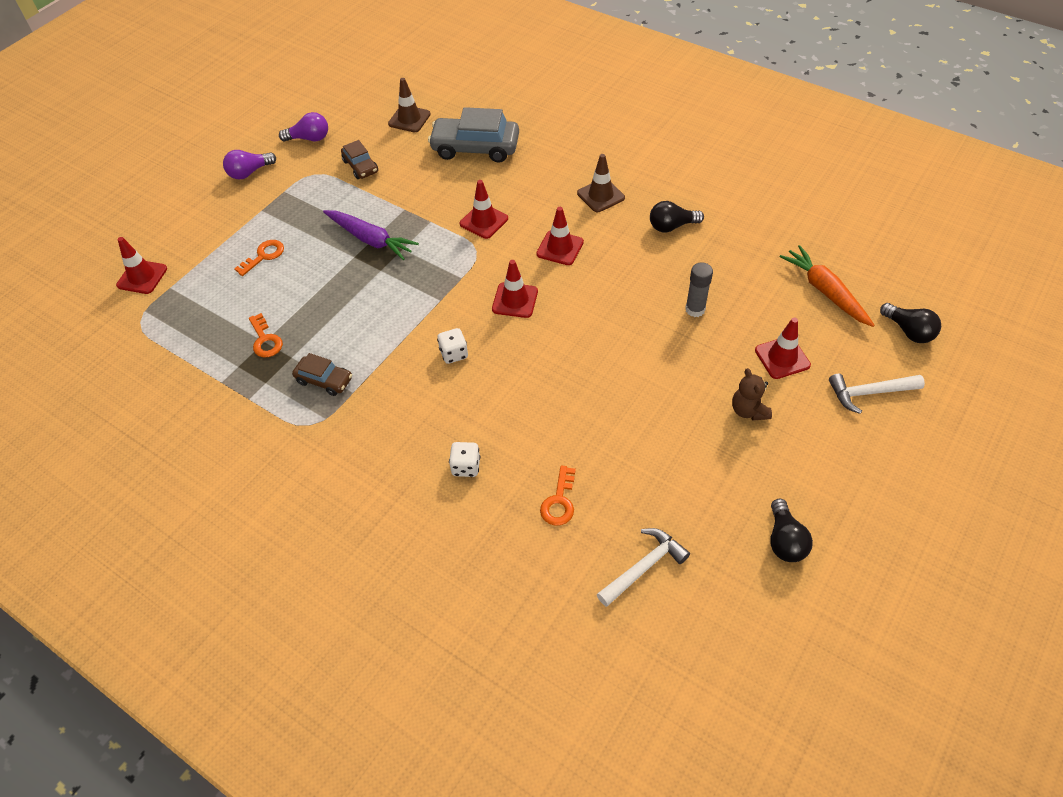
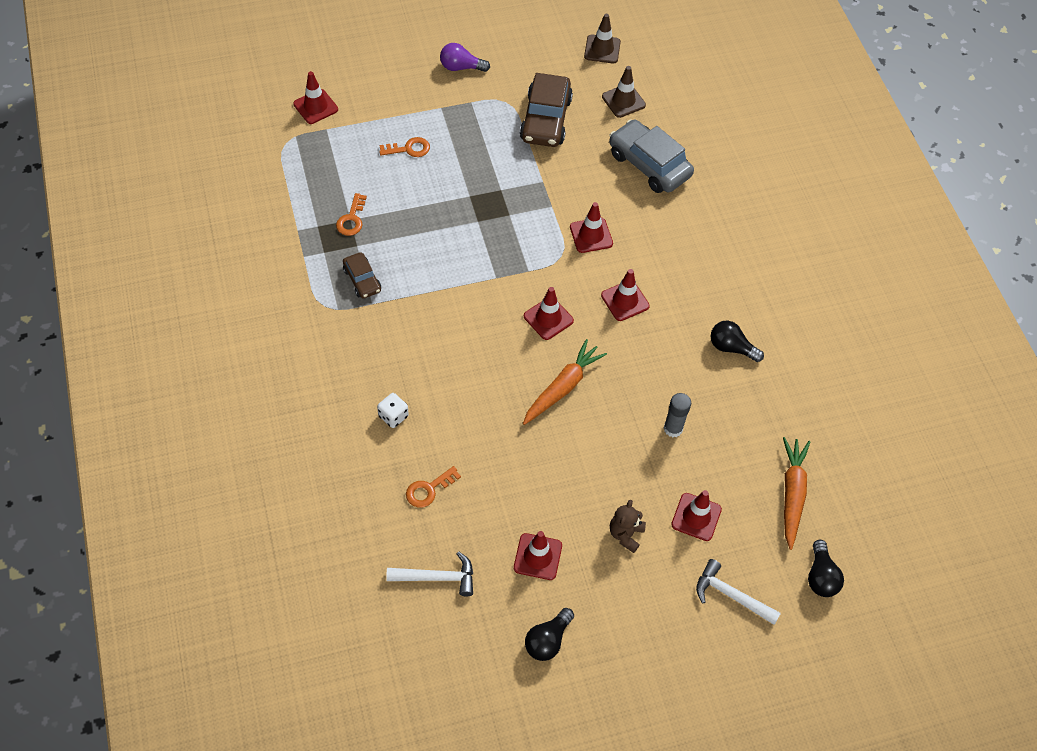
camera: 35 degrees right, 5 degrees up
(309, 138) = (531, 66): purple light bulb -> none
(360, 166) = (546, 119): brown car -> brown car, size x1.84
(370, 239) = (494, 190): purple carrot -> none
(454, 354) = (465, 327): white dice -> none
(581, 341) = (562, 387): none -> orange carrot
(600, 195) = (703, 279): brown traffic cone -> brown traffic cone (602, 49)
(704, 482) = (538, 556): none -> red traffic cone

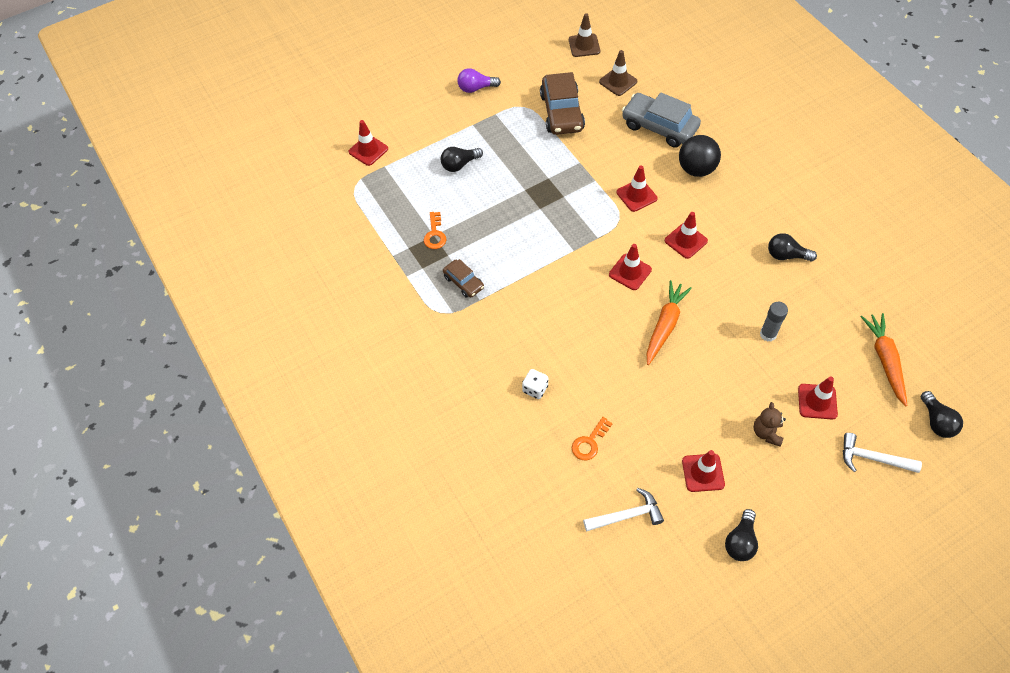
camera: 10 degrees left, 0 degrees up
(409, 149) = (459, 164): orange key -> black light bulb
(671, 224) = (696, 169): none -> black ball

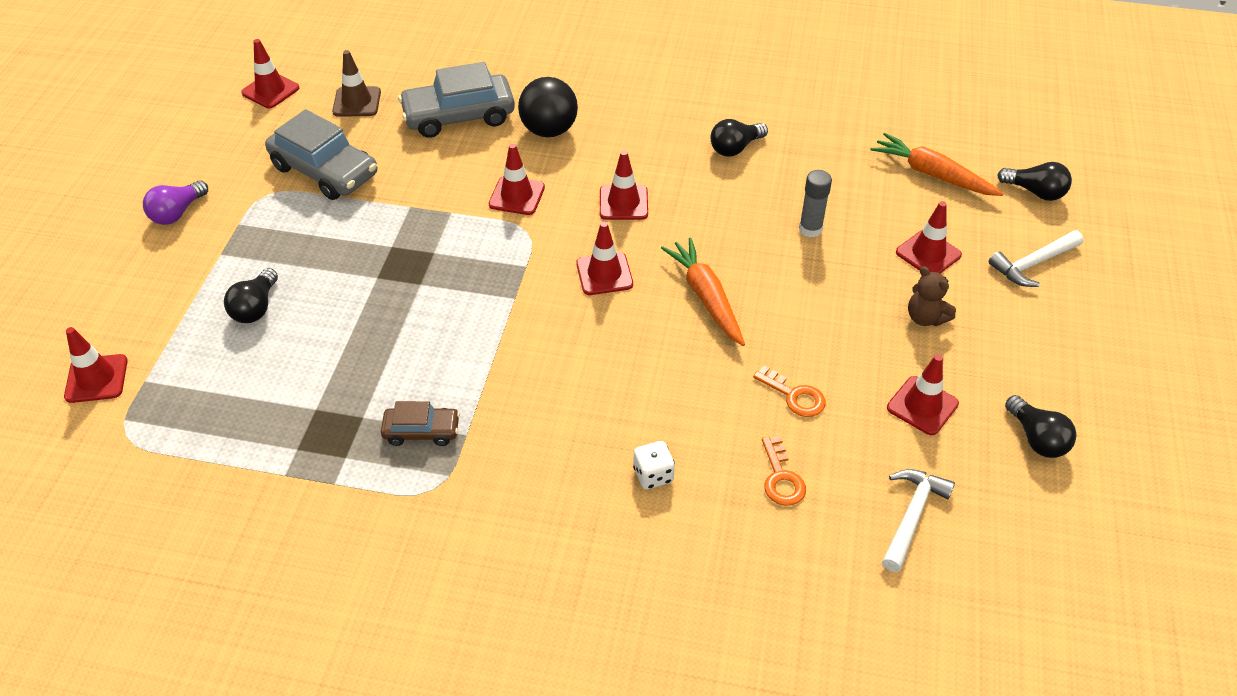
camera: 50 degrees left, 10 degrees down
(435, 234) = (316, 407): orange key -> orange key (794, 396)
(562, 112) = (325, 171): brown car -> grey car
(584, 45) = (270, 90): brown traffic cone -> red traffic cone

